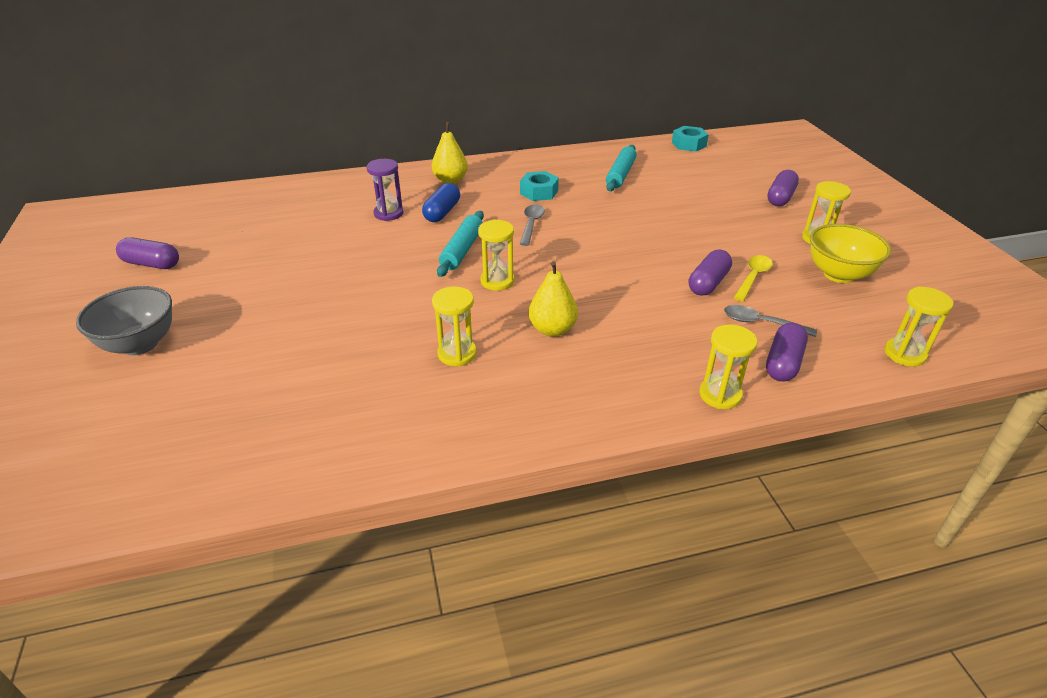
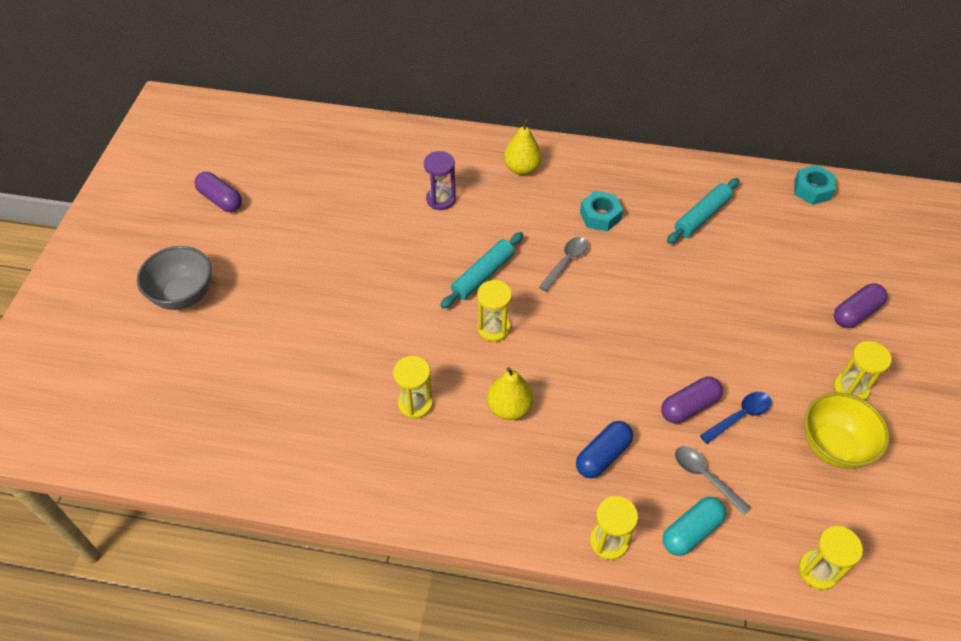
camera: 25 degrees right, 15 degrees up
(442, 212) = (491, 215): blue capsule -> blue capsule (603, 455)
(753, 278) = (739, 416): yellow spoon -> blue spoon
(783, 363) = (691, 531): purple capsule -> turquoise capsule

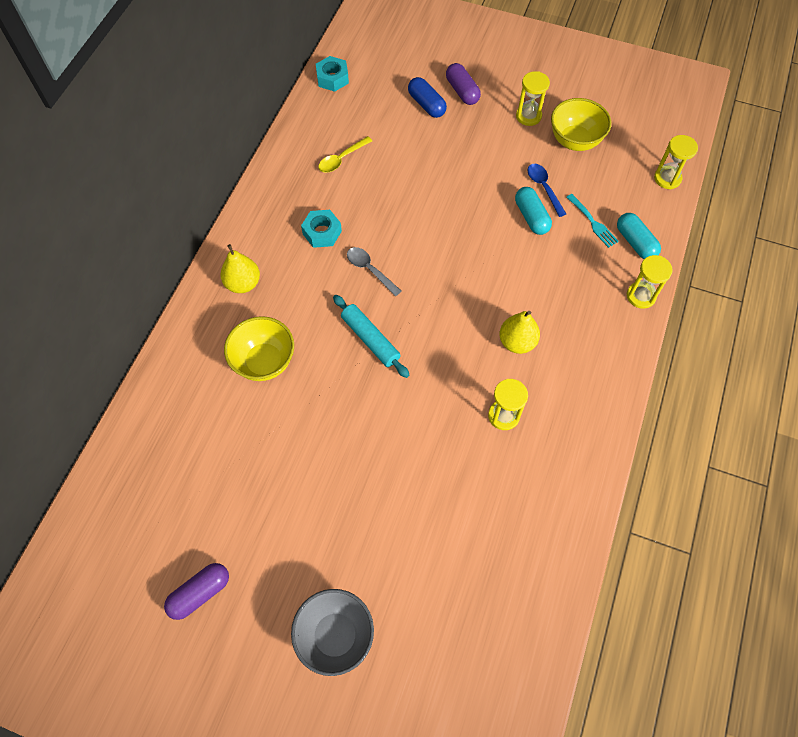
camera: 80 degrees left, 10 degrees up
(441, 199) = (264, 362): purple hourglass -> yellow bowl
(493, 328) = (433, 340): yellow hourglass -> none
(603, 455) = (568, 284): blue capsule -> blue capsule (426, 104)
(689, 406) = (531, 217): purple capsule -> turquoise capsule
(702, 216) = (342, 159): turquoise rolling pin -> yellow spoon
(705, 477) = (593, 222): grey spoon -> turquoise fork

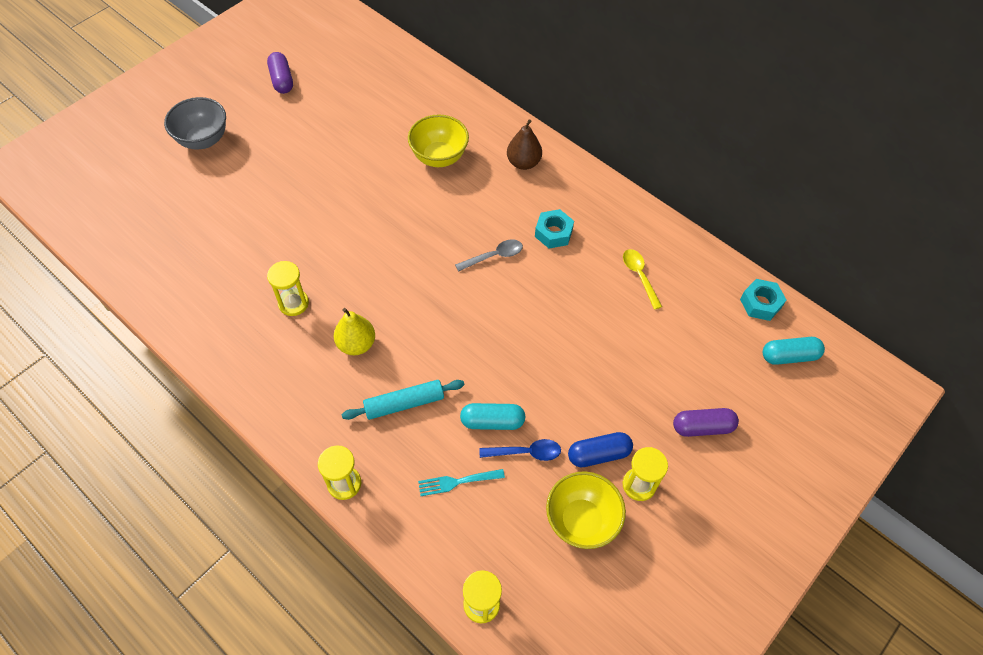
camera: 110 degrees right, 5 degrees down
(243, 283) = (523, 163): yellow pear -> brown pear
(370, 339) = (421, 233): turquoise rolling pin -> turquoise rolling pin (404, 403)
(426, 104) = (692, 381): blue capsule -> blue capsule (598, 454)
(635, 242) = (411, 514): turquoise capsule -> turquoise capsule (789, 356)

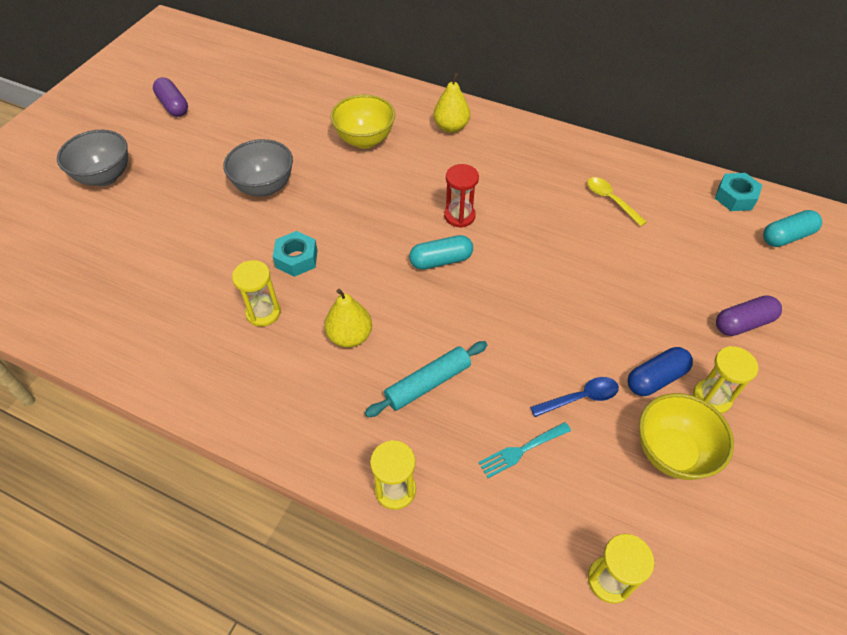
camera: 15 degrees left, 5 degrees down
(334, 184) = (264, 187): none -> grey bowl
(492, 421) = (530, 376): turquoise capsule -> turquoise capsule (441, 260)
(494, 256) = (459, 216): grey spoon -> red hourglass
(523, 163) = (451, 127): brown pear -> yellow pear
(553, 233) = (509, 181): turquoise nut -> turquoise nut (296, 259)

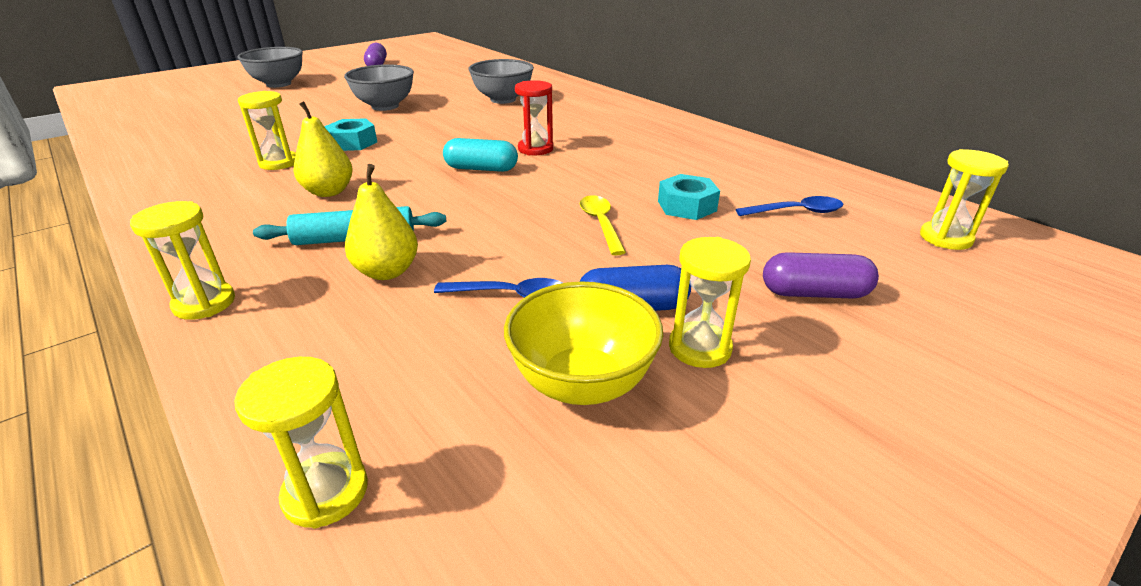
camera: 25 degrees right, 20 degrees down
(365, 140) = (503, 99): yellow bowl -> grey bowl
(451, 127) = (591, 105): yellow pear -> yellow pear (387, 272)
(521, 450) = (383, 317): turquoise fork -> none
(611, 200) = (716, 169): yellow spoon -> yellow spoon (601, 224)
(691, 238) = (796, 212): none -> blue spoon
(735, 197) = (887, 196): turquoise nut -> turquoise nut (686, 206)
(786, 236) = (945, 238): turquoise capsule -> yellow hourglass

